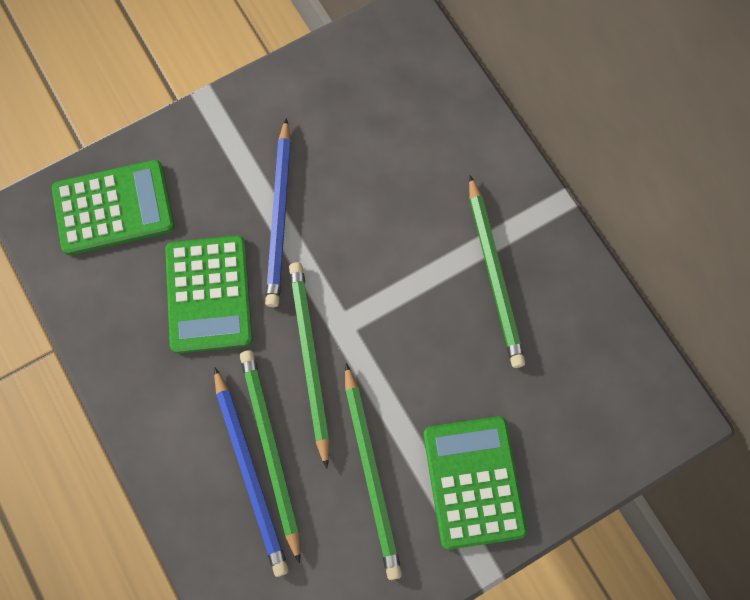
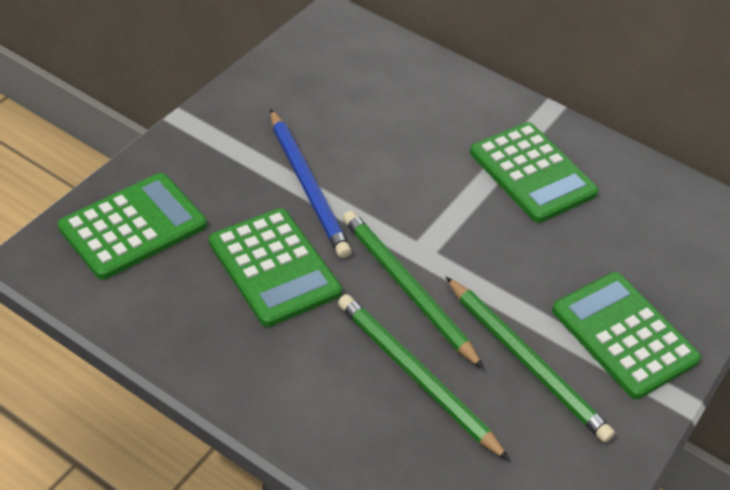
camera: 30 degrees left, 25 degrees down
(250, 473) = (408, 404): blue pencil -> none
(494, 274) = (532, 173): green pencil -> green calculator

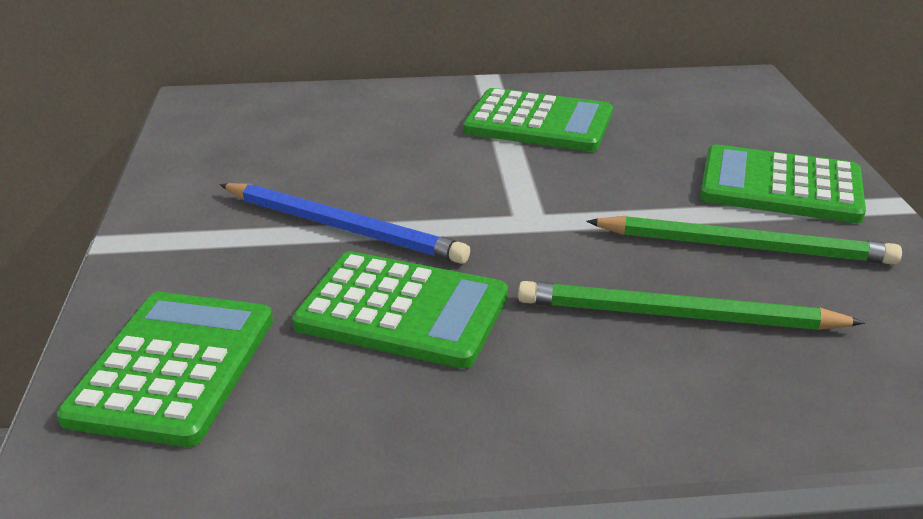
camera: 35 degrees left, 15 degrees down
(407, 289) = (561, 253): green pencil -> none

